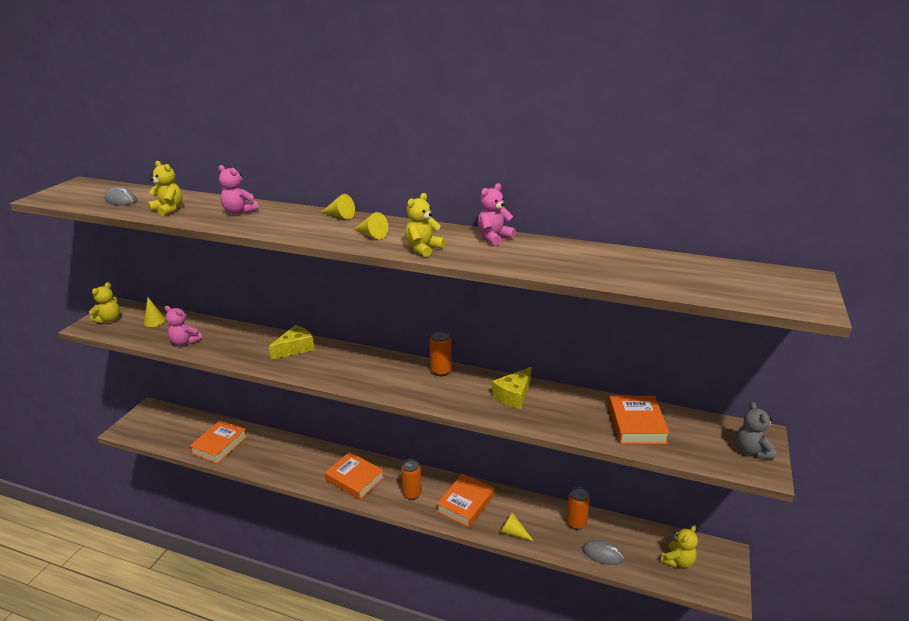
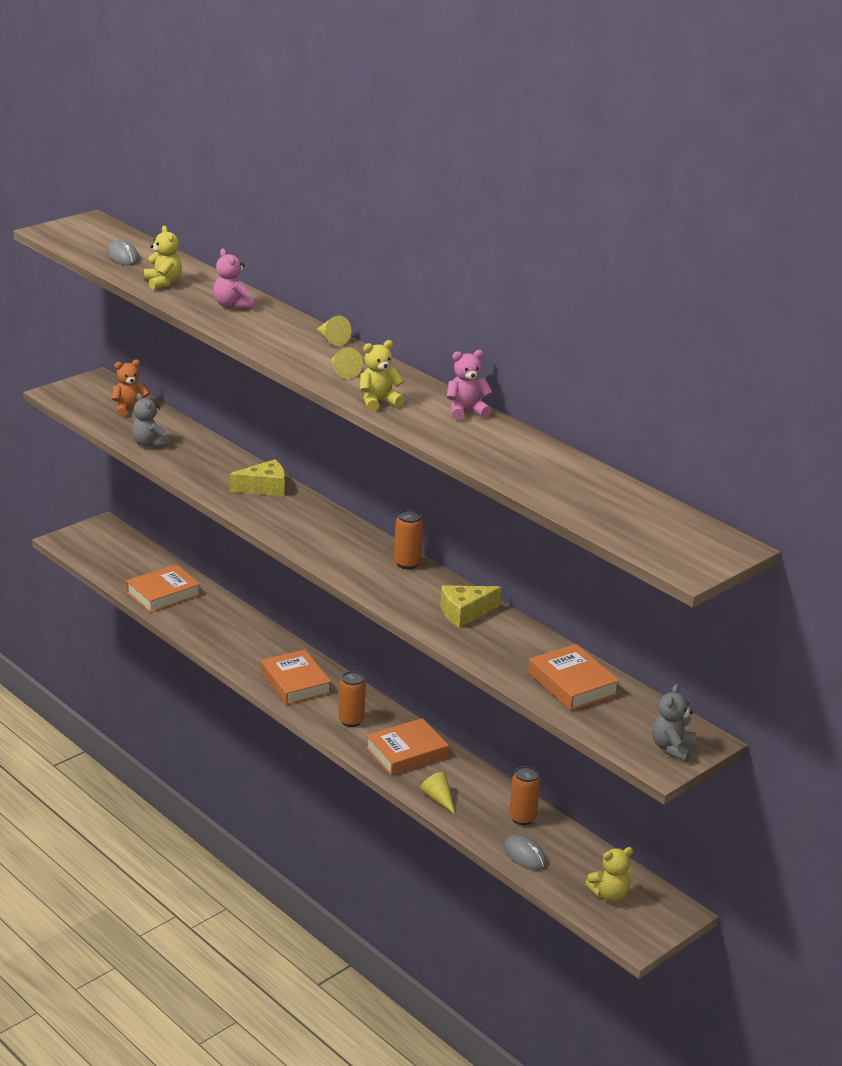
camera: 25 degrees right, 0 degrees up
(109, 319) = (82, 393): yellow teddy bear -> none
(154, 321) = (130, 409): yellow cone -> orange teddy bear
(185, 342) = (149, 444): pink teddy bear -> grey teddy bear
(636, 424) = (572, 684): orange book -> orange book turned 60 degrees counterclockwise

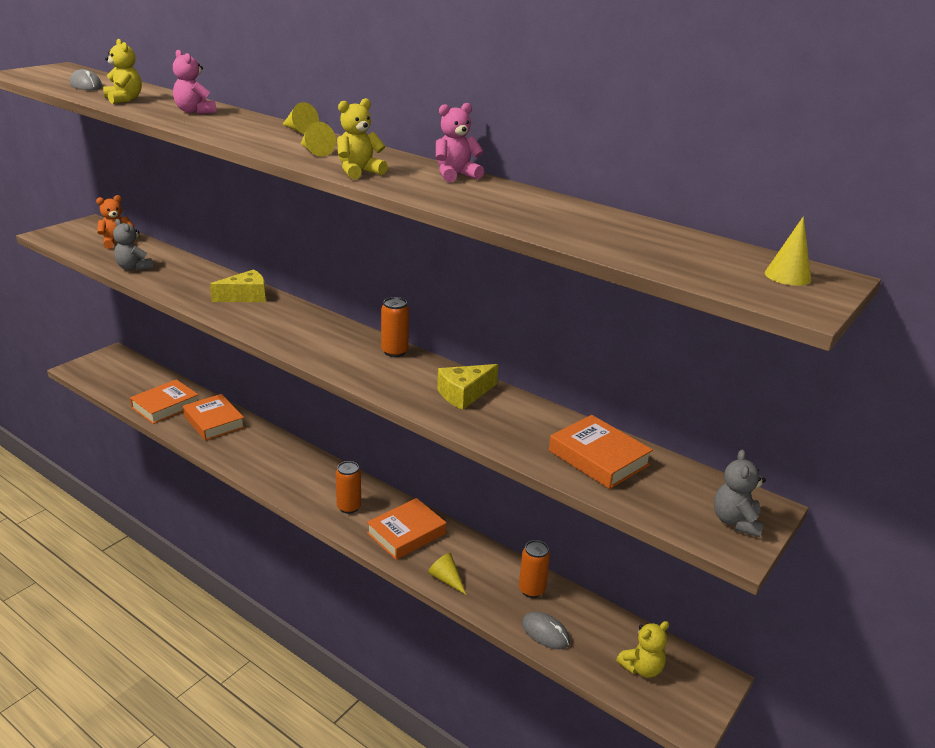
camera: 10 degrees left, 0 degrees up
(295, 683) = (292, 475): orange book -> orange book (214, 422)
(700, 543) = (787, 276): none -> yellow cone

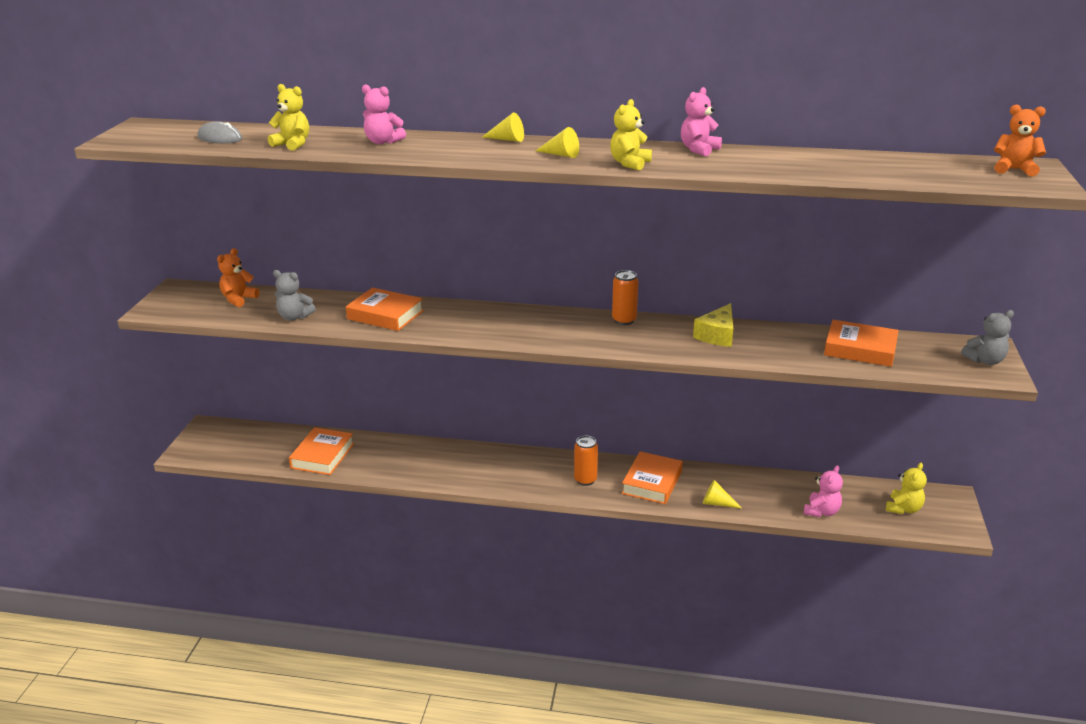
camera: 25 degrees left, 0 degrees up
(214, 422) = (386, 454): orange book -> orange book (385, 315)
(245, 296) = (438, 312): yellow cheese -> none
(531, 590) = (783, 487): orange can -> none
(545, 632) = (821, 511): grey mouse -> pink teddy bear
(735, 522) = (985, 360): grey teddy bear -> grey teddy bear turned 90 degrees counterclockwise
(787, 276) = (1014, 170): yellow cone -> orange teddy bear

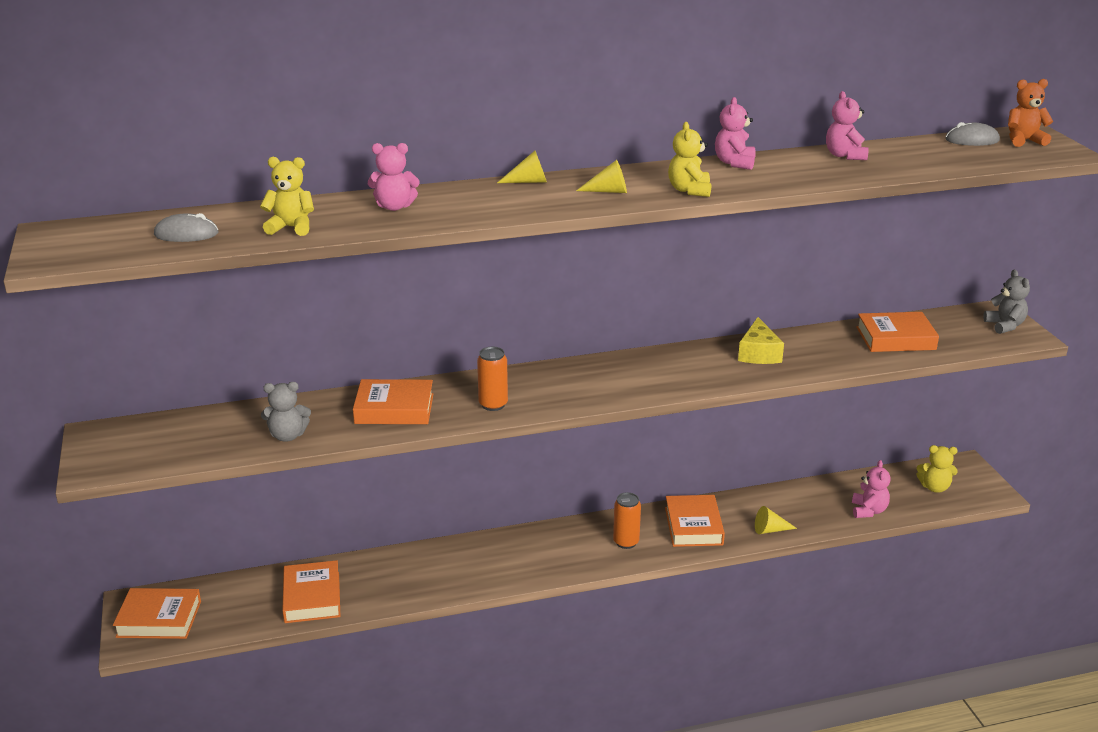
camera: 25 degrees left, 0 degrees up
(214, 442) = (159, 619): none -> orange book
(238, 299) = (193, 430): orange teddy bear -> none
(624, 320) = (655, 357): orange can -> orange can (493, 404)
(810, 158) = (844, 155): none -> pink teddy bear
(903, 508) = (934, 487): yellow teddy bear -> yellow teddy bear turned 90 degrees clockwise
(958, 162) = (972, 140): none -> grey mouse
(985, 360) = (1005, 326): grey teddy bear -> grey teddy bear turned 60 degrees counterclockwise

